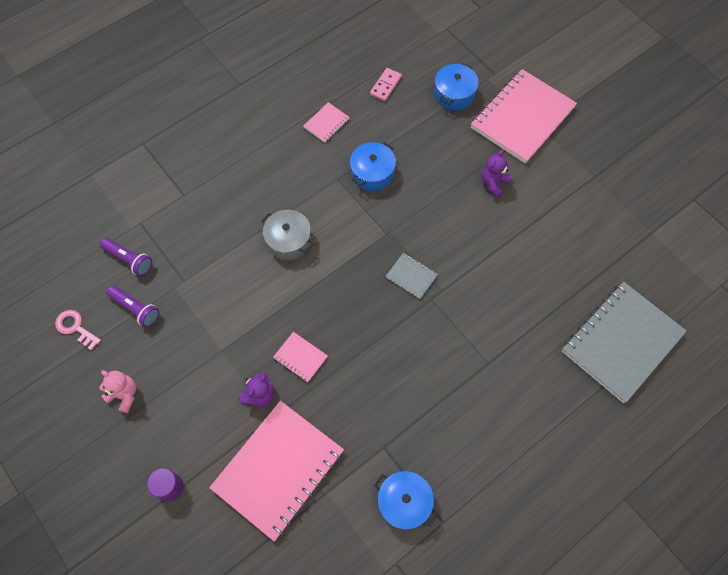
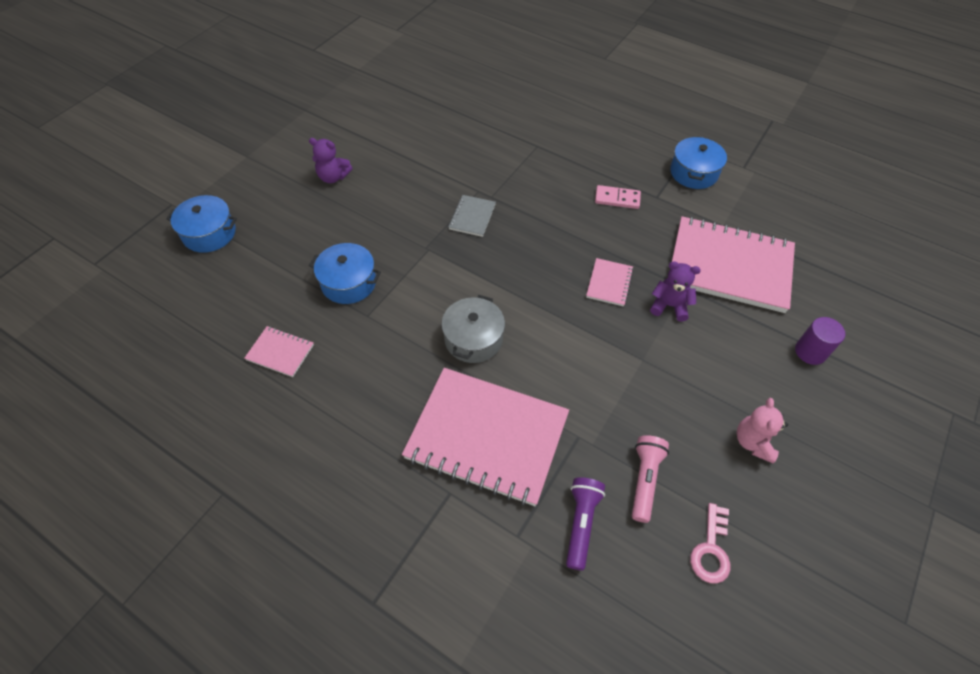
camera: 110 degrees left, 10 degrees down
(135, 309) = (644, 480): purple flashlight -> pink flashlight
(385, 85) = (203, 304): pink domino -> pink domino (617, 199)
(522, 118) = (237, 170): pink notebook -> pink notebook (487, 437)
(621, 342) = (475, 74): grey notebook -> none

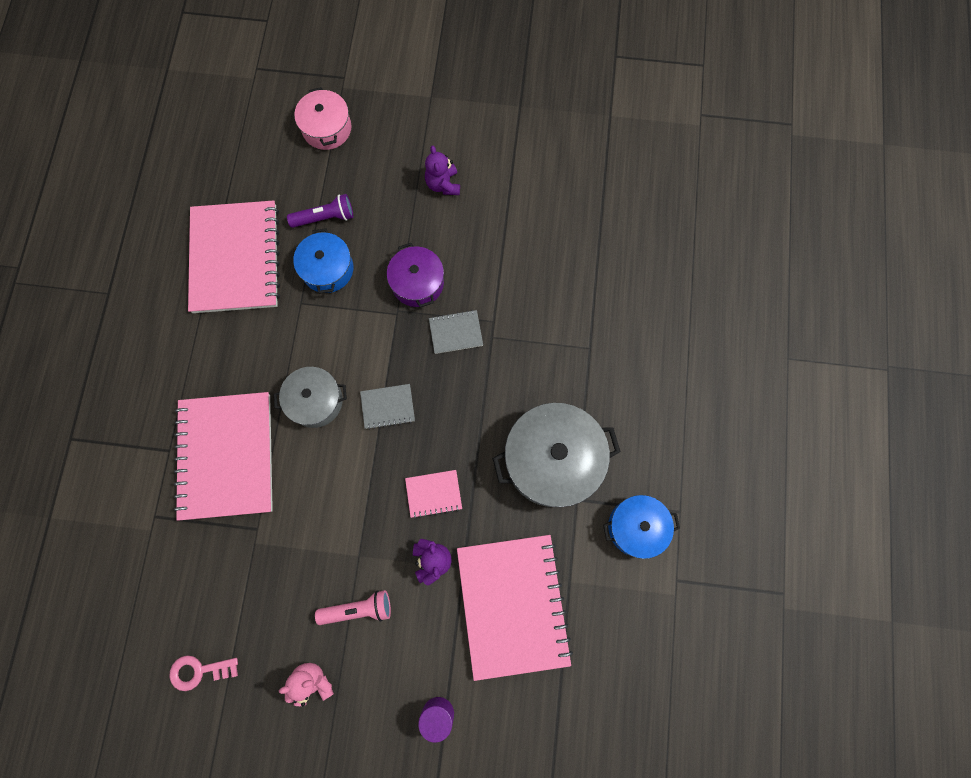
camera: 65 degrees right, 20 degrees up
(209, 233) = (327, 128): blue pot -> pink pot
(280, 352) = (236, 258): pink notebook -> pink notebook, size x2.34
(409, 225) = (417, 283): none -> purple pot
(511, 286) = (388, 407): none -> grey notebook
(581, 523) = (182, 560): purple flashlight -> purple flashlight (325, 217)
(617, 199) = (552, 460): pink domino -> grey pot
(644, 480) = (238, 598): pink flashlight -> pink flashlight (358, 609)

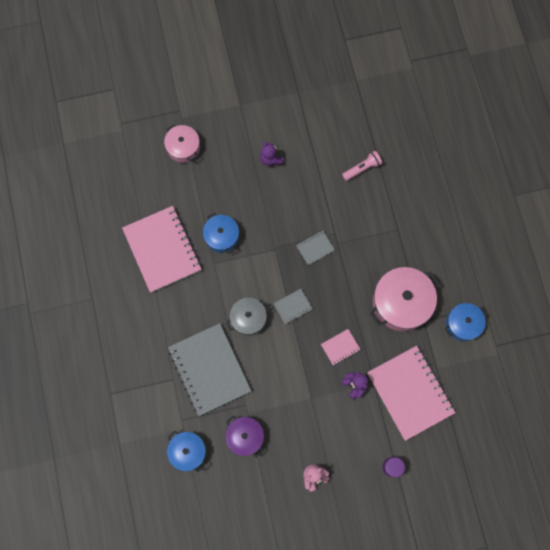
camera: 20 degrees left, 0 degrees up
(141, 568) = (188, 451): none -> blue pot
(199, 671) = (247, 495): pink key -> none
(226, 456) = (209, 370): pink notebook -> grey notebook
(325, 217) = (206, 205): purple flashlight -> none
(358, 609) = (323, 427): pink flashlight -> pink flashlight (362, 168)
(417, 283) = (280, 226): purple pot -> purple pot (245, 436)
(552, 460) = (401, 303): grey pot -> pink pot

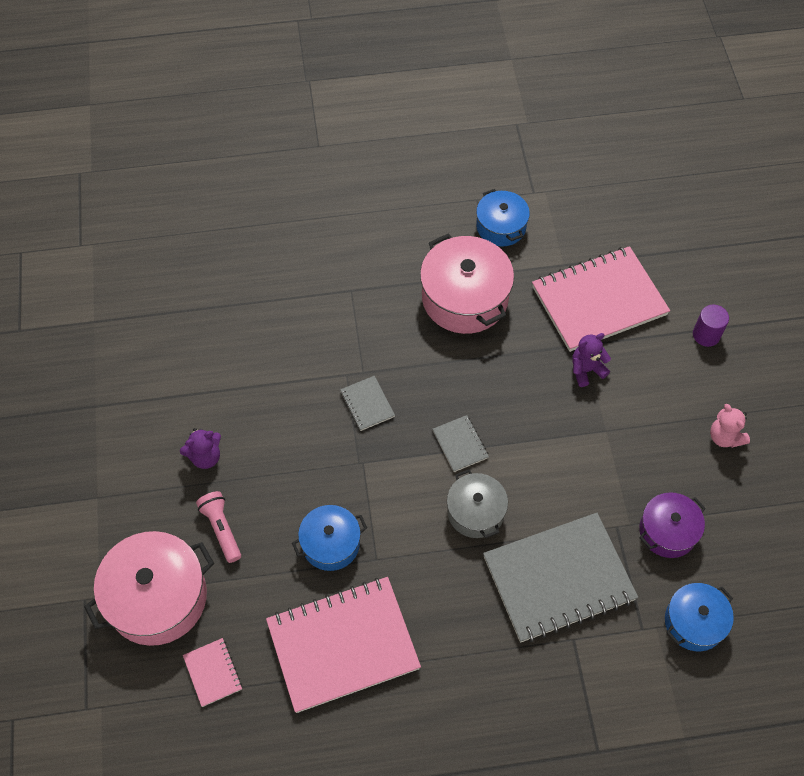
camera: 85 degrees left, 15 degrees down
(183, 147) = (157, 597): pink pot -> pink pot, size x1.67
(340, 347) = (528, 384): pink notebook -> pink notebook (213, 672)
(362, 168) = (245, 327): pink flashlight -> pink flashlight (221, 529)

